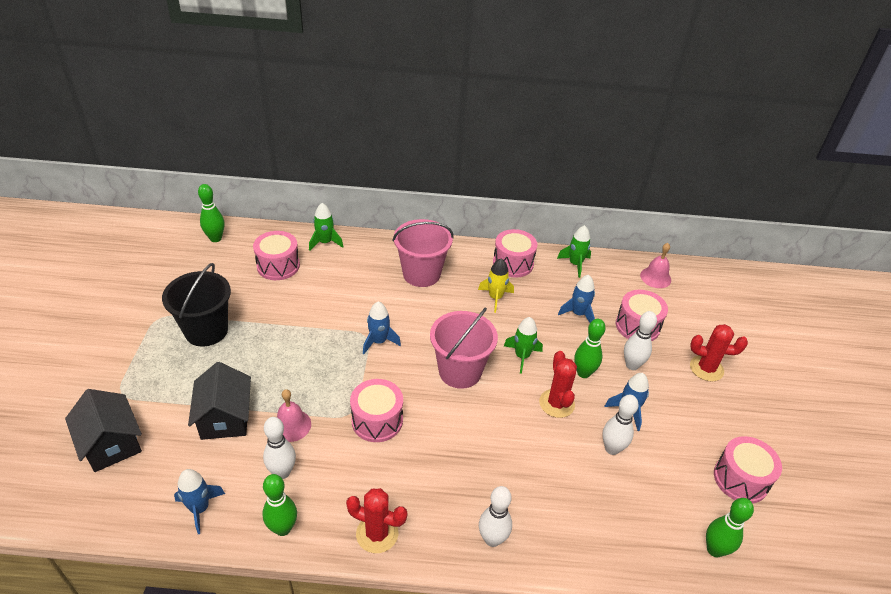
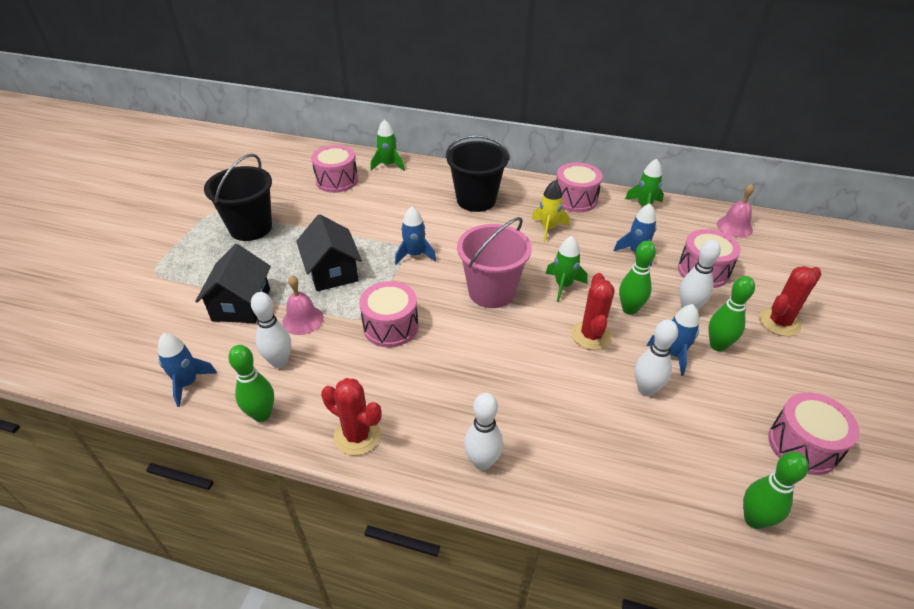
camera: 15 degrees right, 0 degrees up
(111, 443) = (129, 313): black house -> black house (332, 272)
(215, 238) = (286, 153): green bowling pin -> green bowling pin (717, 345)
(421, 274) = (476, 200): pink bucket -> black bucket
(706, 368) = (779, 322): red cactus -> red cactus turned 60 degrees counterclockwise

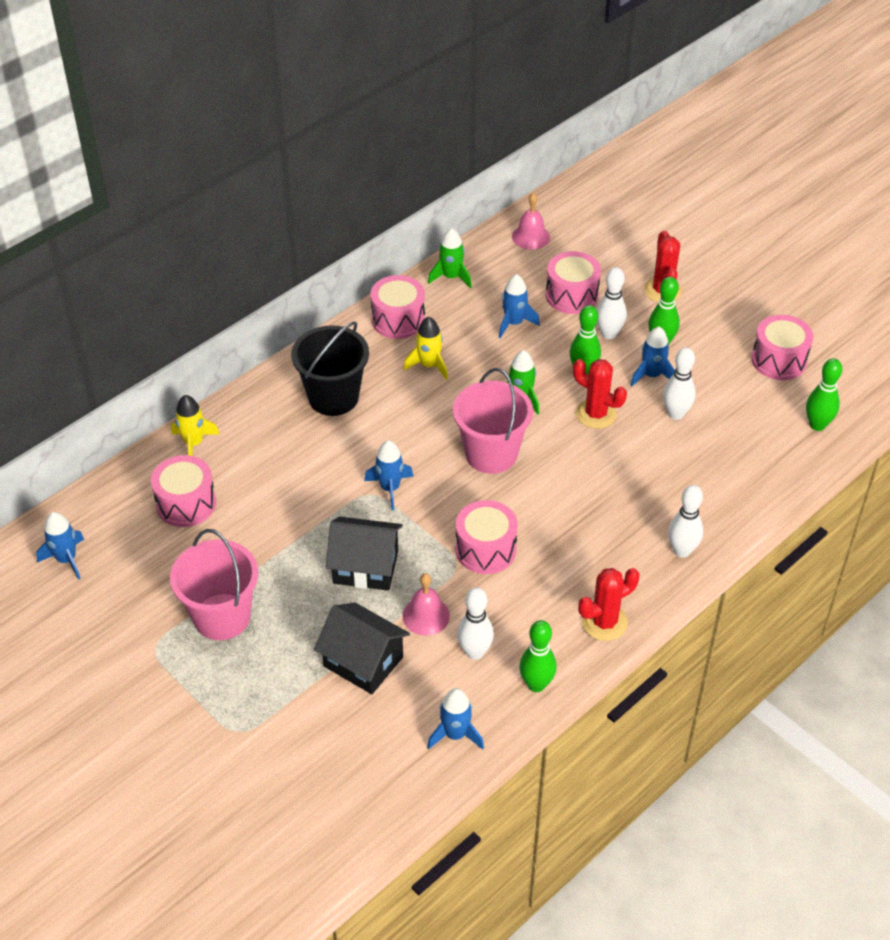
camera: 60 degrees left, 5 degrees up
(251, 228) = (222, 617): black bucket -> pink bucket
(265, 159) = (66, 559): none -> blue rocket
(388, 165) = (194, 443): green rocket -> yellow rocket

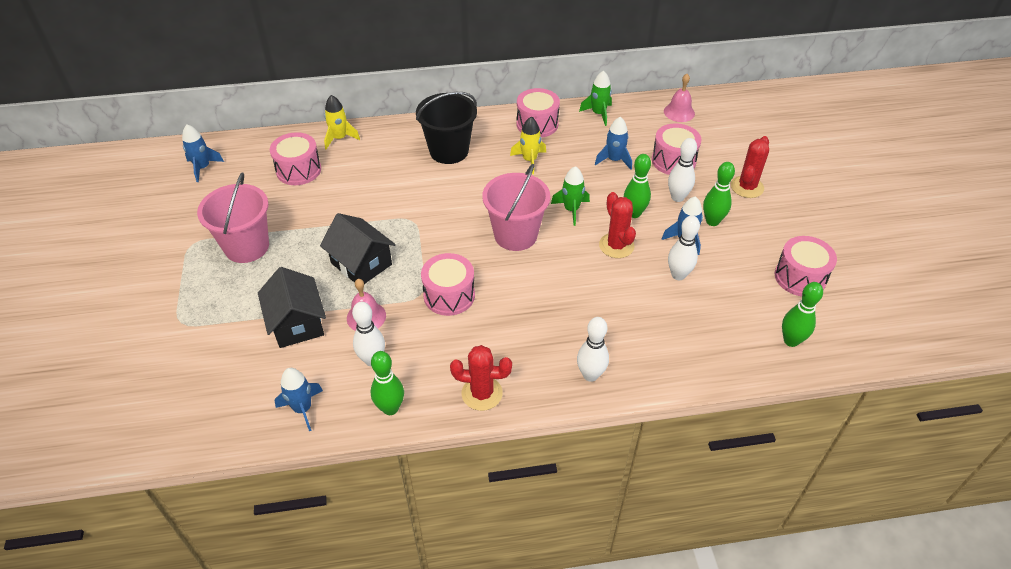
camera: 35 degrees right, 0 degrees up
(390, 488) = (427, 223): blue rocket -> none

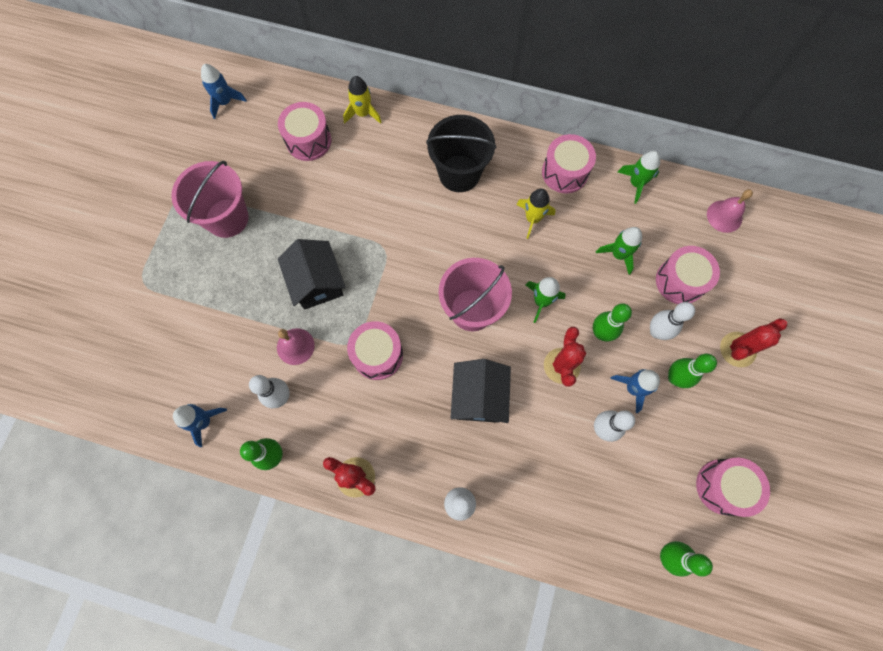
camera: 25 degrees right, 25 degrees up
(297, 323) = (235, 327): black house -> black house (479, 397)
(614, 160) = (618, 254): blue rocket -> green rocket

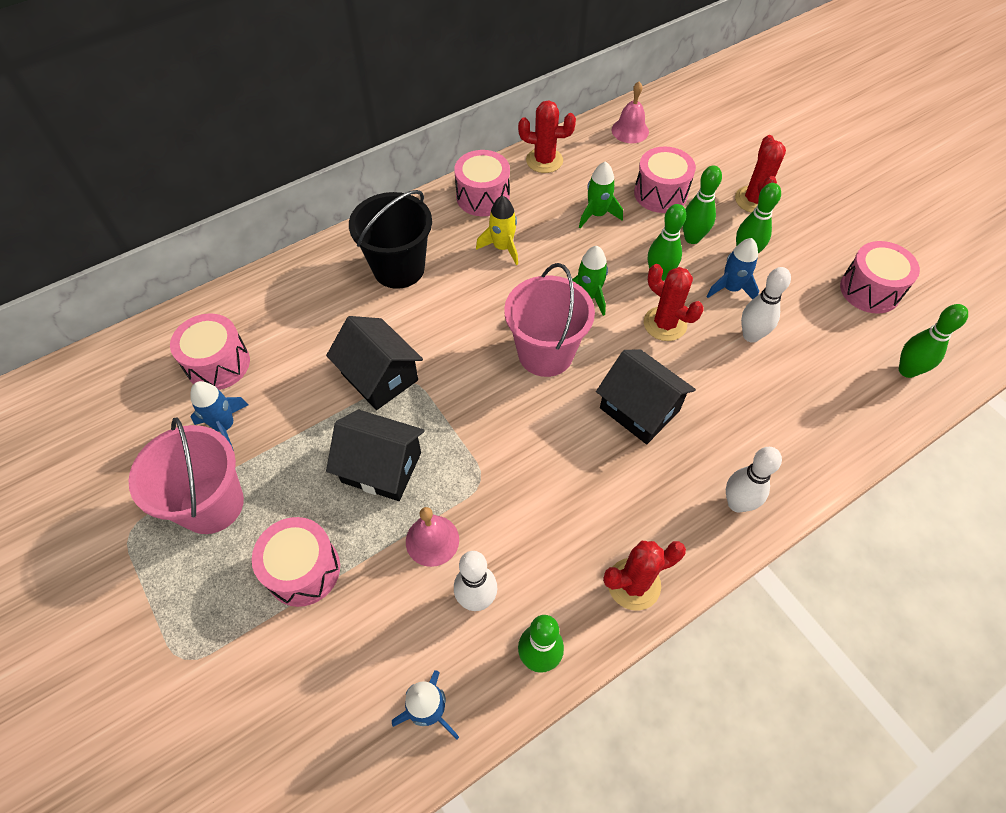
camera: 50 degrees left, 15 degrees down
(225, 102) = (78, 409): blue rocket -> blue rocket (225, 426)
(363, 113) = (247, 298): yellow rocket -> none
(373, 231) = (380, 377): none -> black house
(377, 355) = (516, 467): pink drum -> pink drum (303, 570)
(636, 183) = (544, 160): green rocket -> red cactus
(656, 331) = (692, 238): white bowling pin -> green bowling pin

